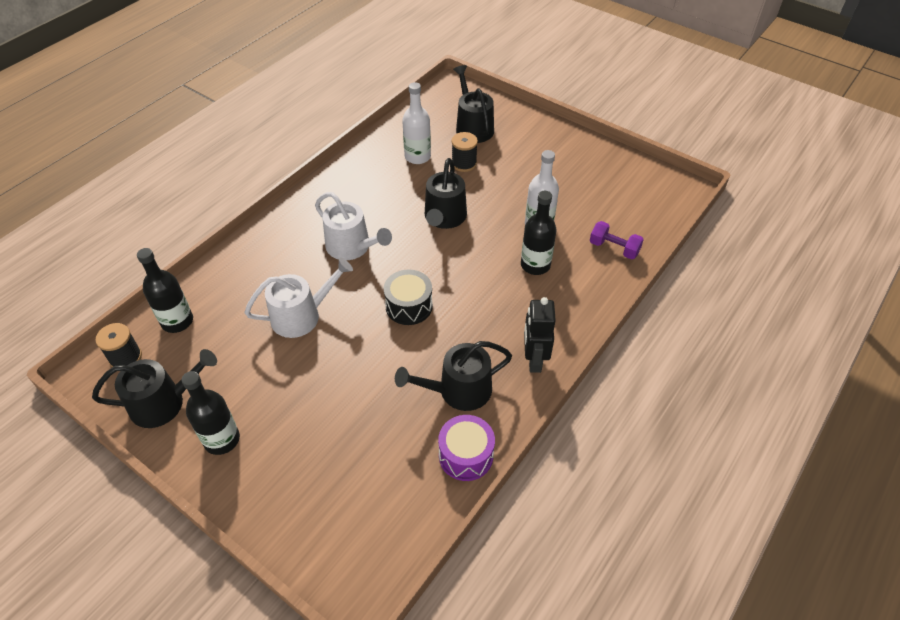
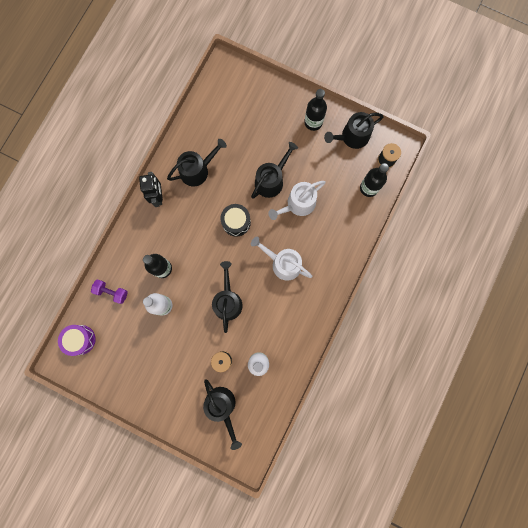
camera: 170 degrees right, 30 degrees up
(333, 356) = (271, 180): none -> black watering can
(466, 455) = (188, 134): purple drum -> purple drum (80, 339)

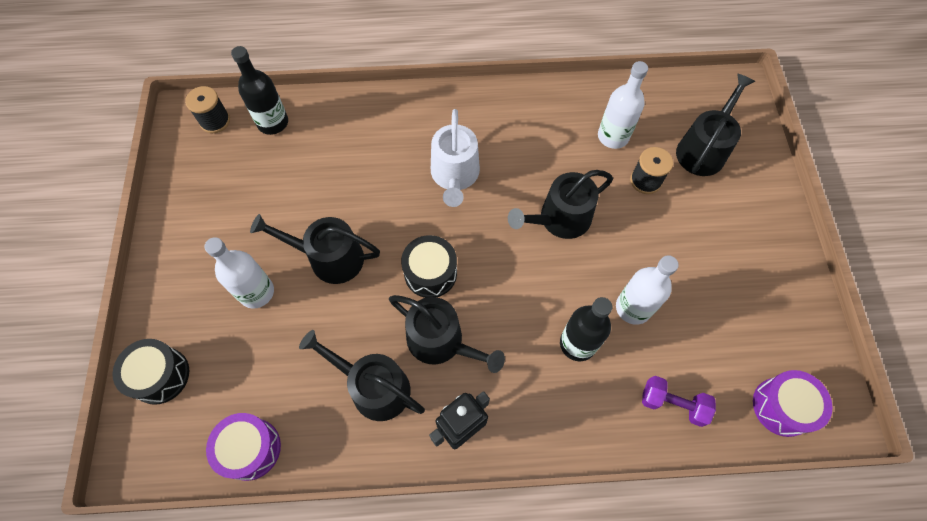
camera: 120 degrees left, 15 degrees down
(112, 292) = (672, 404): purple dumbbell -> purple dumbbell turned 60 degrees counterclockwise
(202, 111) = (250, 449): none -> purple drum
(255, 87) = (160, 375): none -> black drum
(272, 141) = (256, 292): none -> white bottle
(298, 204) = (350, 200): white watering can -> none
(313, 122) = (193, 247): black bottle -> none
(352, 137) = (196, 181): black watering can -> black watering can (441, 341)

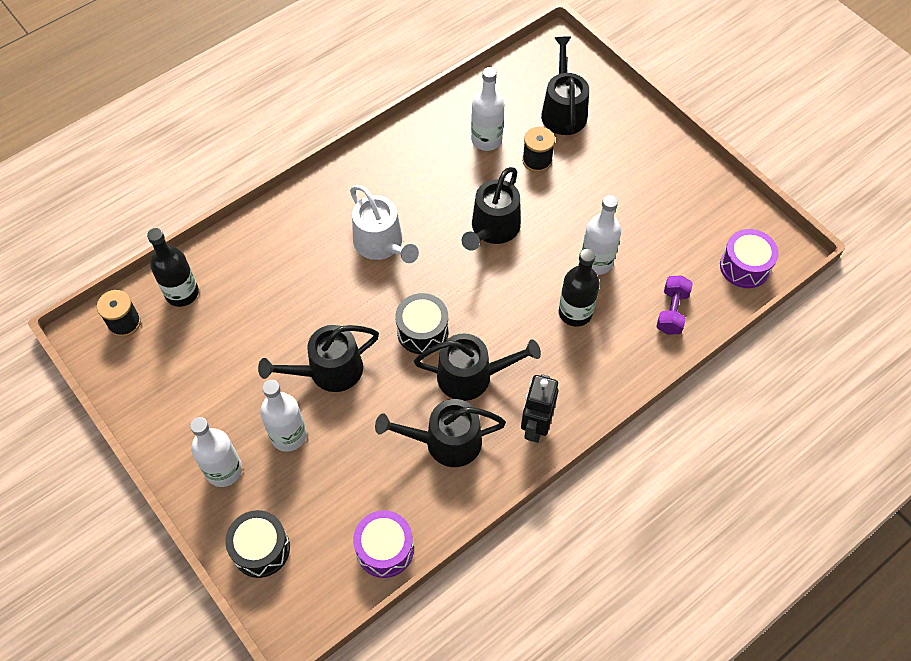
camera: 35 degrees left, 5 degrees down
(187, 288) = (224, 470): none -> white bottle
(672, 404) = (671, 312): purple dumbbell -> purple dumbbell turned 60 degrees counterclockwise

